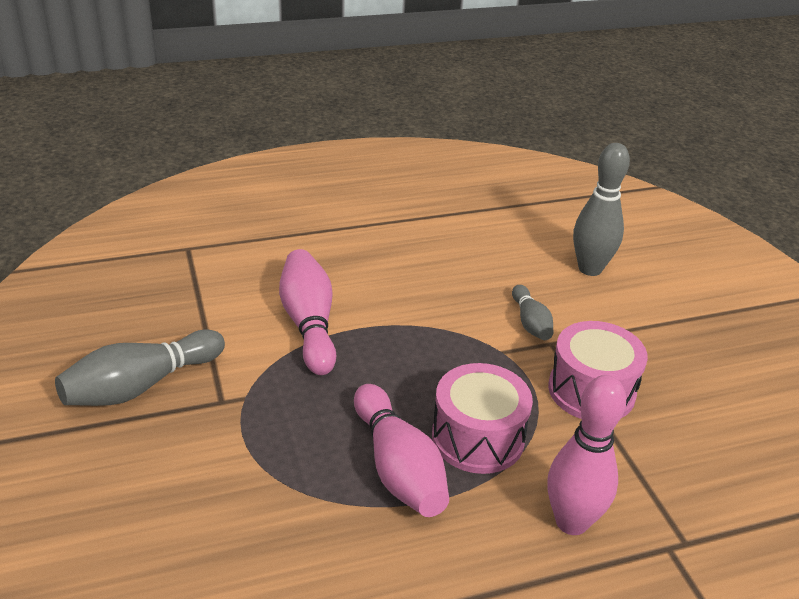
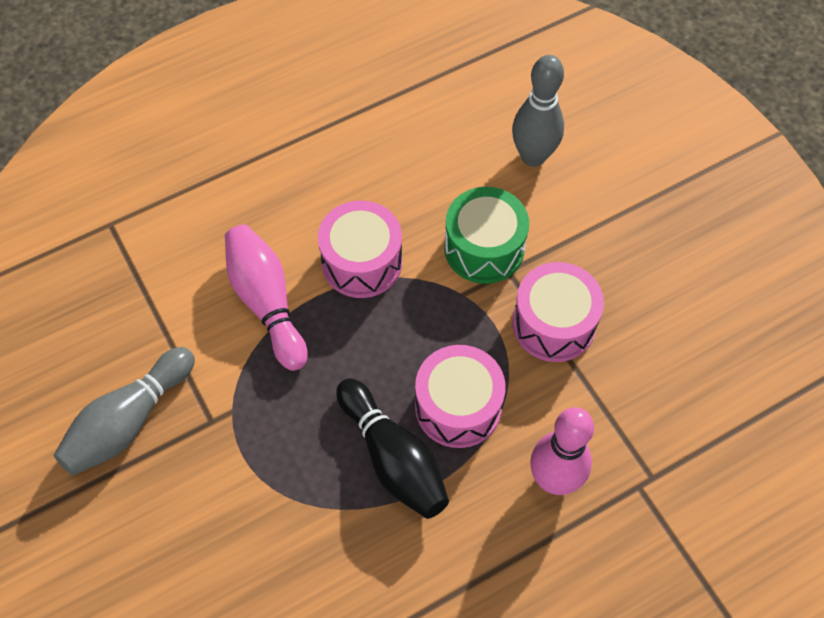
camera: 10 degrees left, 25 degrees up
(398, 467) = (393, 458): pink bowling pin -> black bowling pin
(409, 312) = (362, 262): none -> pink drum
(530, 323) = (484, 248): grey bowling pin -> green drum

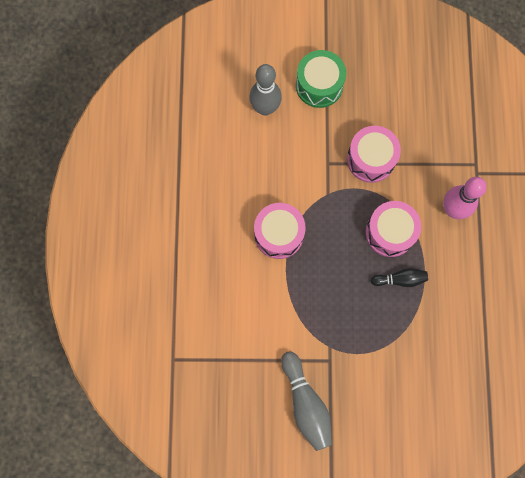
camera: 60 degrees left, 15 degrees up
(266, 302) = (275, 297): pink bowling pin -> none
(393, 458) = (400, 279): black bowling pin -> black bowling pin, size x0.58
(484, 248) = (307, 167): green drum -> green drum (319, 85)

